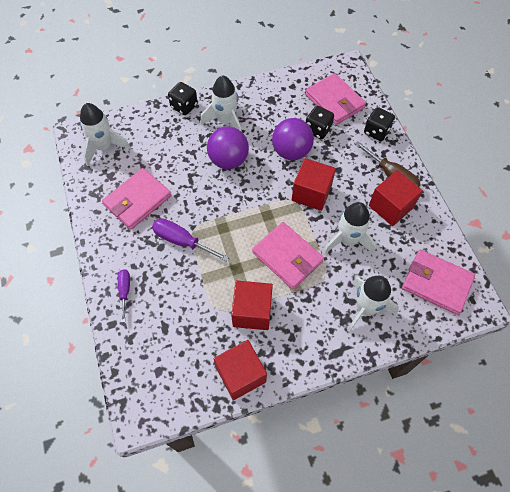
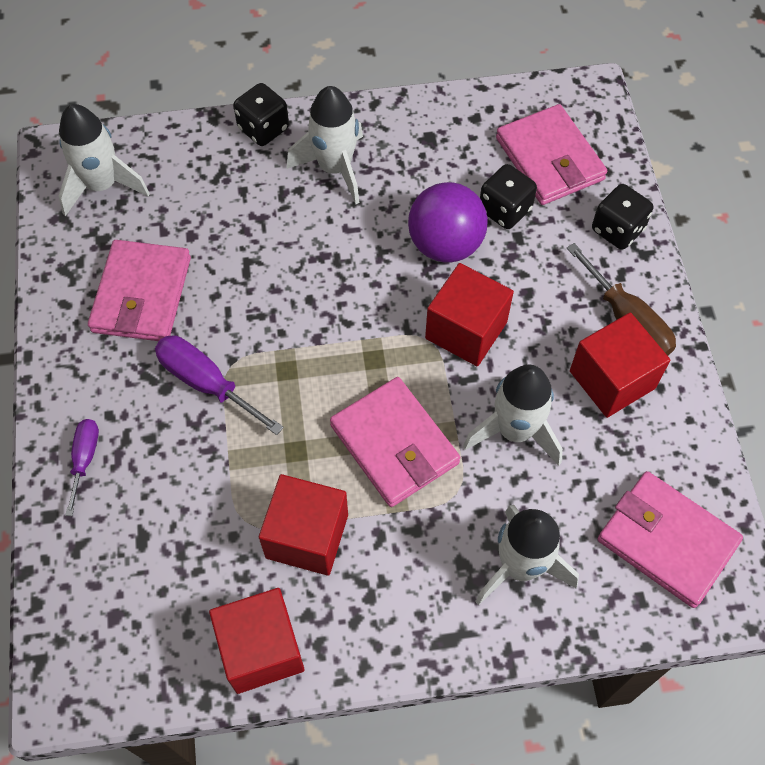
camera: 10 degrees right, 0 degrees up
(137, 200) = (142, 295): pink wallet -> pink wallet turned 45 degrees counterclockwise
(228, 160) = (324, 243): purple ball -> none

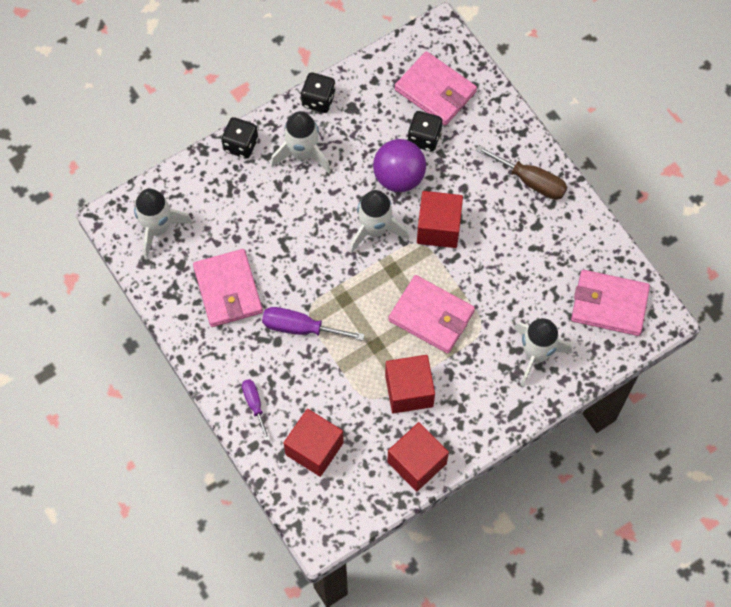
camera: 25 degrees left, 5 degrees up
(515, 431) = (496, 278): white rocket -> white rocket (375, 230)
(612, 379) = (538, 222): red cube -> red cube (314, 448)
(617, 230) = (499, 123): black dice -> black dice (318, 100)

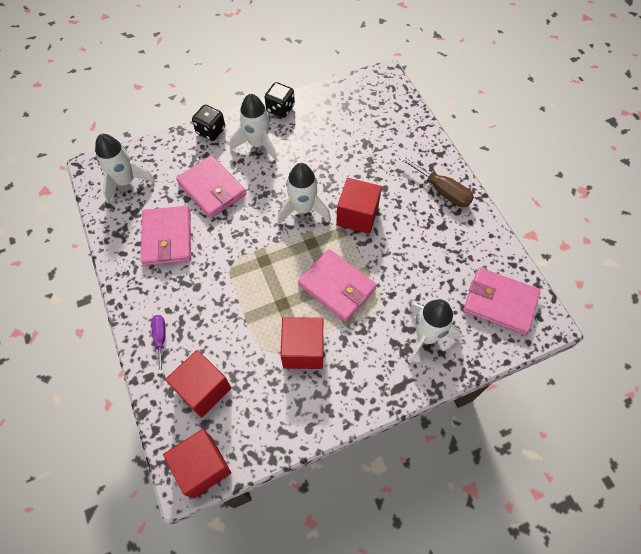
camera: 10 degrees right, 5 degrees down
(300, 328) = (220, 278): purple screwdriver -> none
(399, 177) = (332, 172): purple ball -> none
(417, 462) = (296, 420): red cube -> red cube (202, 467)
(424, 138) = (358, 147): black dice -> none
(435, 91) = (374, 115): pink wallet -> pink wallet (212, 189)

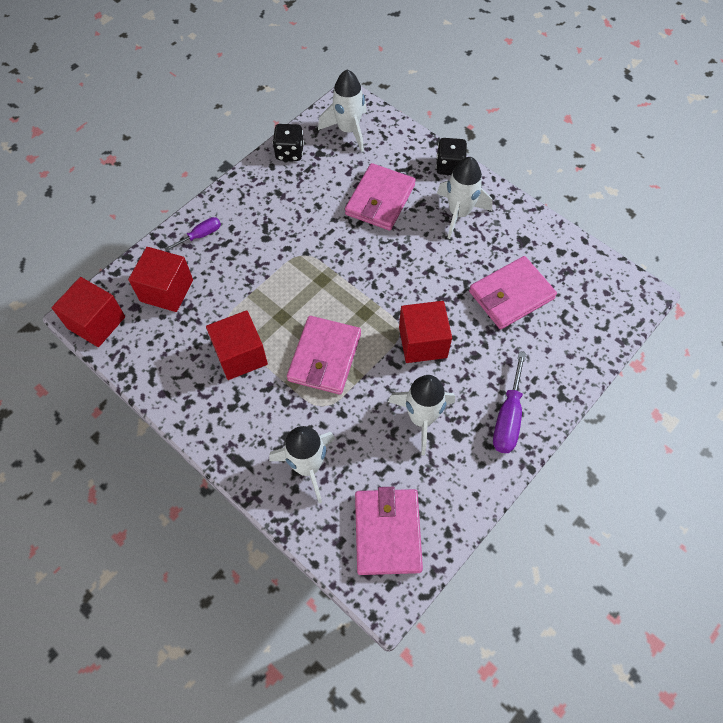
camera: 65 degrees right, 0 degrees up
(167, 238) = (305, 191): pink wallet -> pink wallet (511, 295)
(280, 108) = (519, 212): black dice -> black dice (289, 152)
(303, 209) = (401, 288): white rocket -> white rocket (421, 418)
(442, 191) = (508, 418): brown screwdriver -> purple screwdriver

